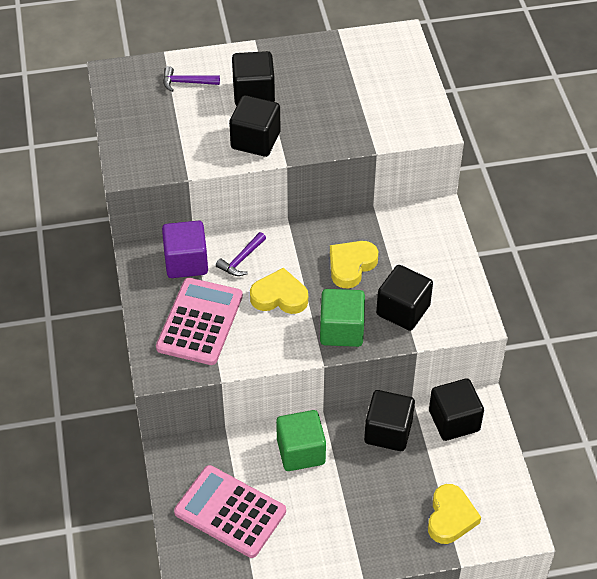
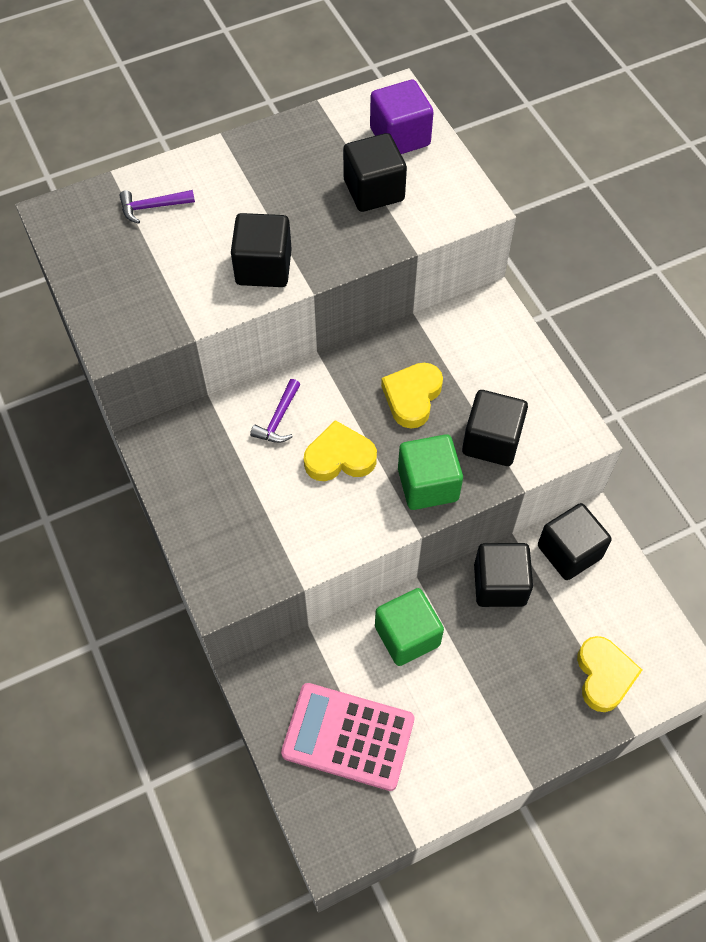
camera: 15 degrees left, 10 degrees up
(186, 262) = (212, 438): purple cube -> purple cube (400, 137)
(200, 322) = (253, 514): pink calculator -> none
(253, 93) = (241, 205): black cube -> black cube (374, 190)

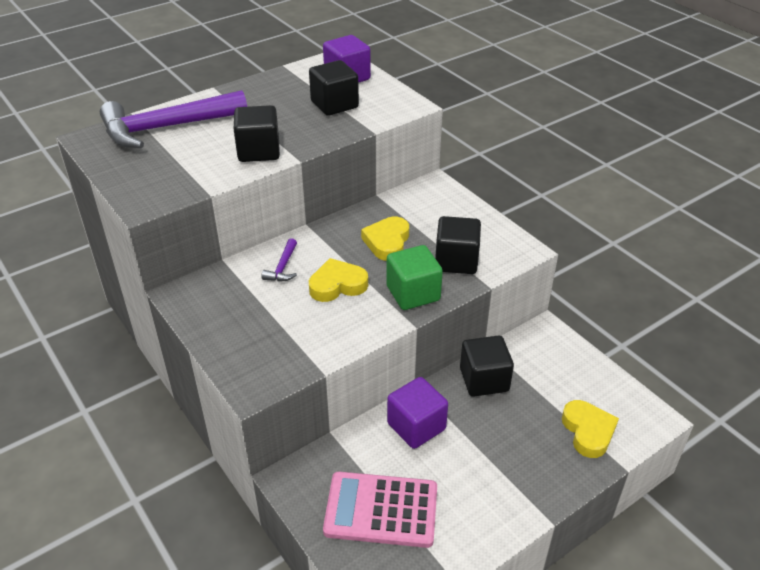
camera: 10 degrees left, 20 degrees down
(152, 207) = (166, 128): purple hammer -> purple hammer, size x2.48
(407, 636) = (416, 426): green cube -> purple cube
(569, 552) = (533, 350): black cube -> none

